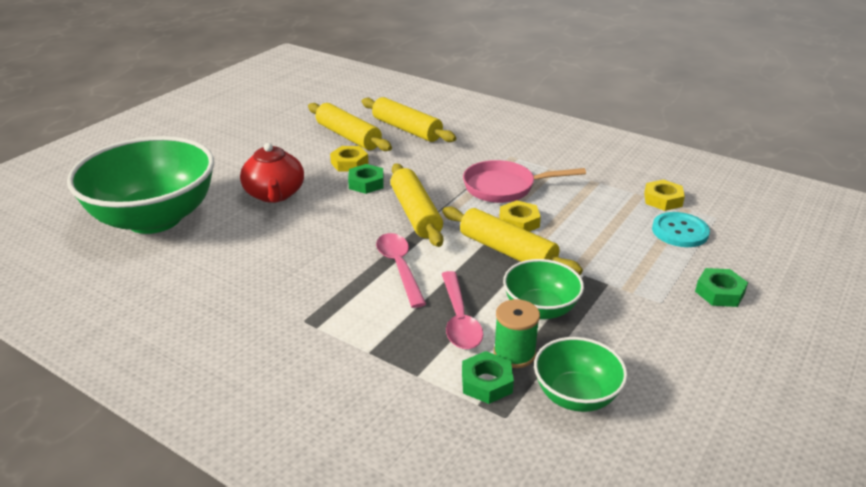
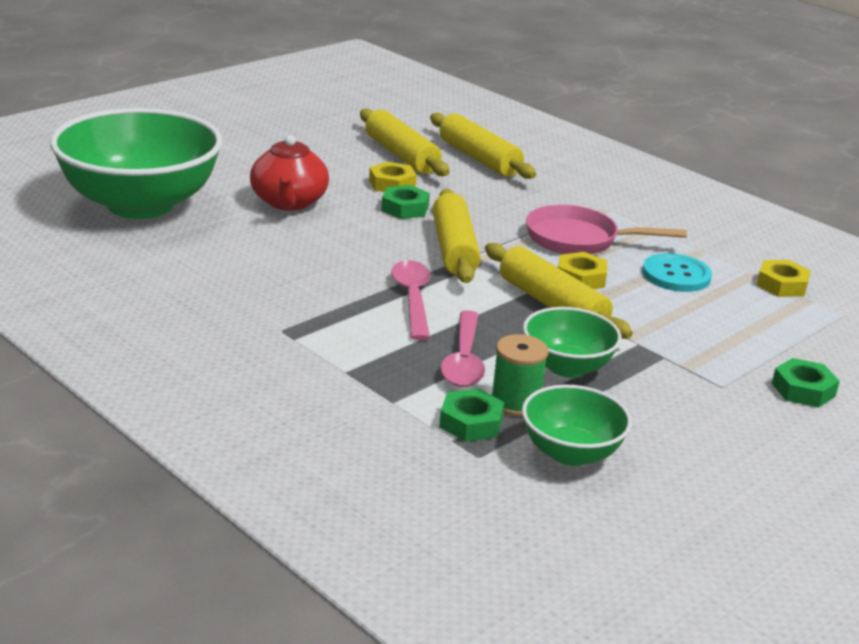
camera: 10 degrees right, 5 degrees down
(680, 231) = (786, 321): turquoise button -> turquoise button (676, 275)

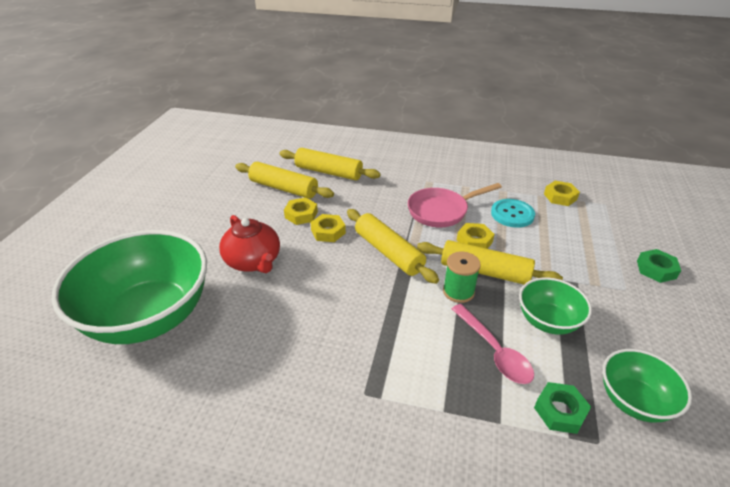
camera: 30 degrees left, 10 degrees up
(405, 208) = (328, 231): green nut -> yellow nut
(412, 299) = (411, 311): pink spoon -> none
(515, 402) = (560, 373): green spool -> green spool (458, 291)

